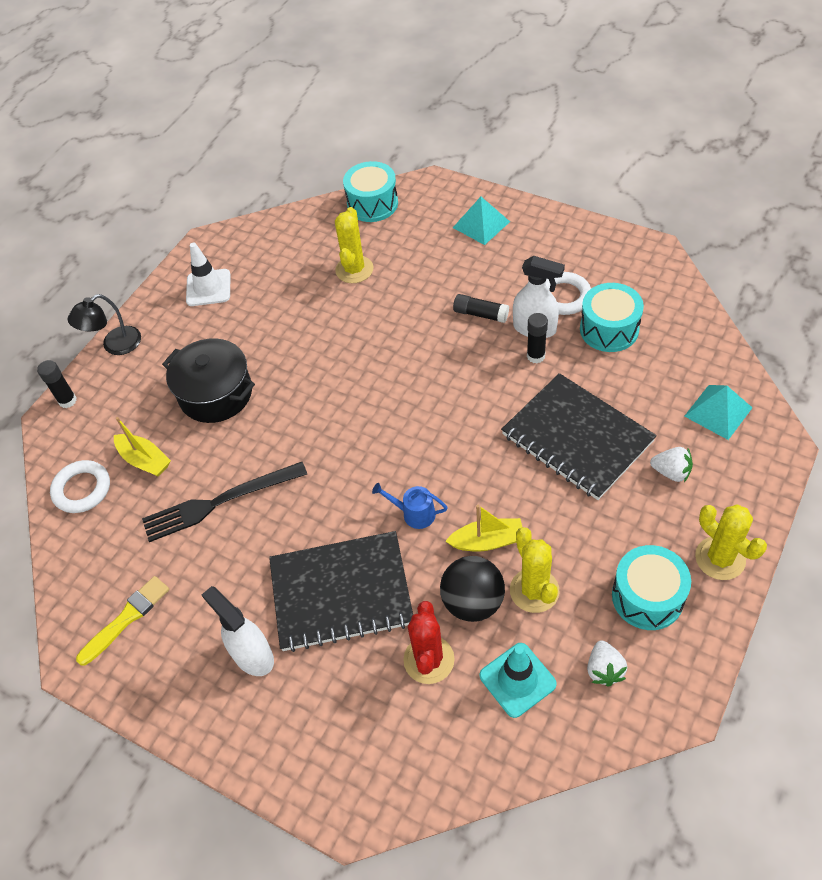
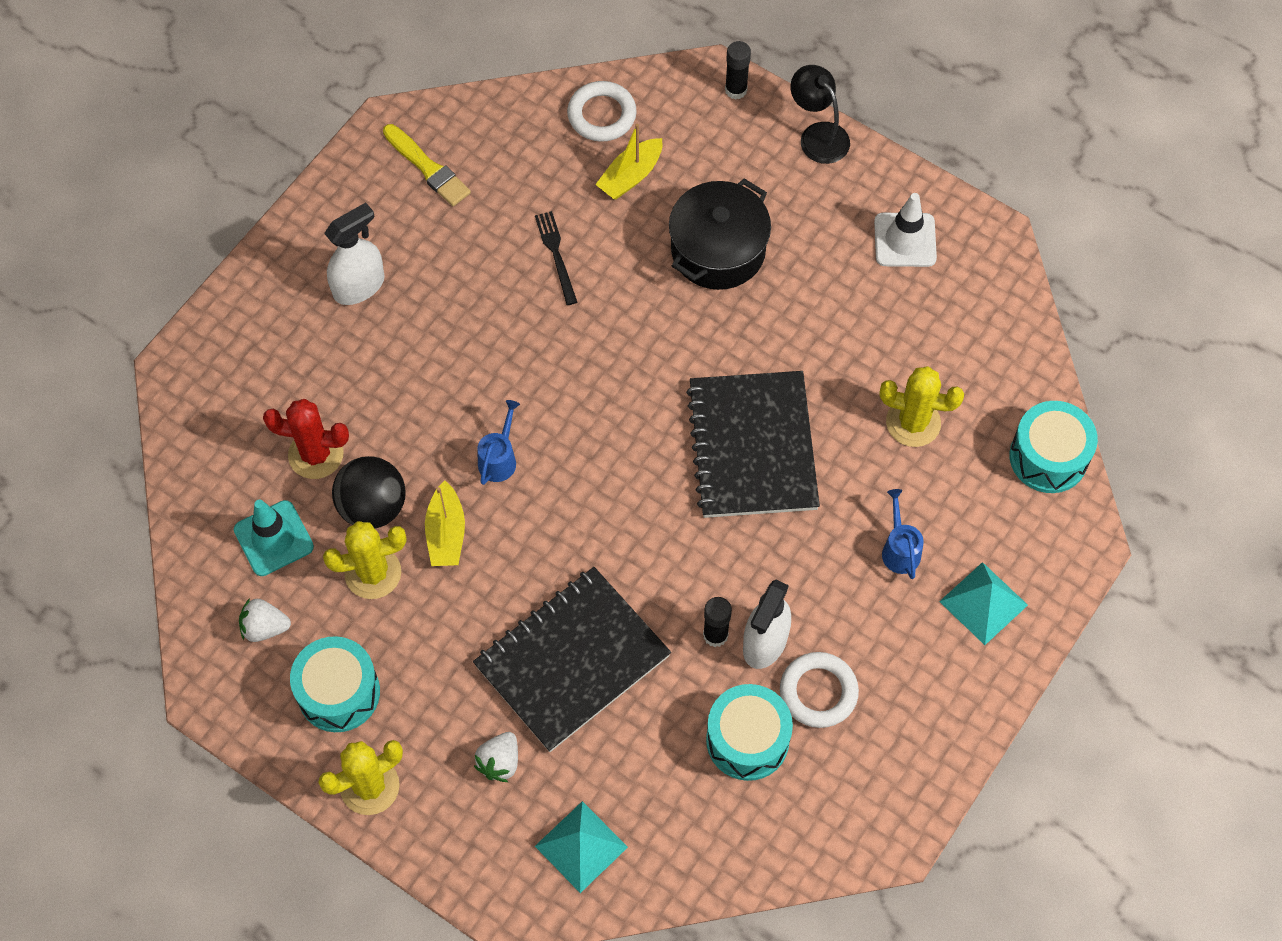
camera: 90 degrees right, 10 degrees up
(219, 502) = (556, 254): black fork -> black fork, size x0.55
(341, 593) = (413, 374): black notebook -> black notebook (752, 447)
(451, 267) = (899, 549): none -> blue watering can
(480, 314) = (802, 576): black glue stick -> none

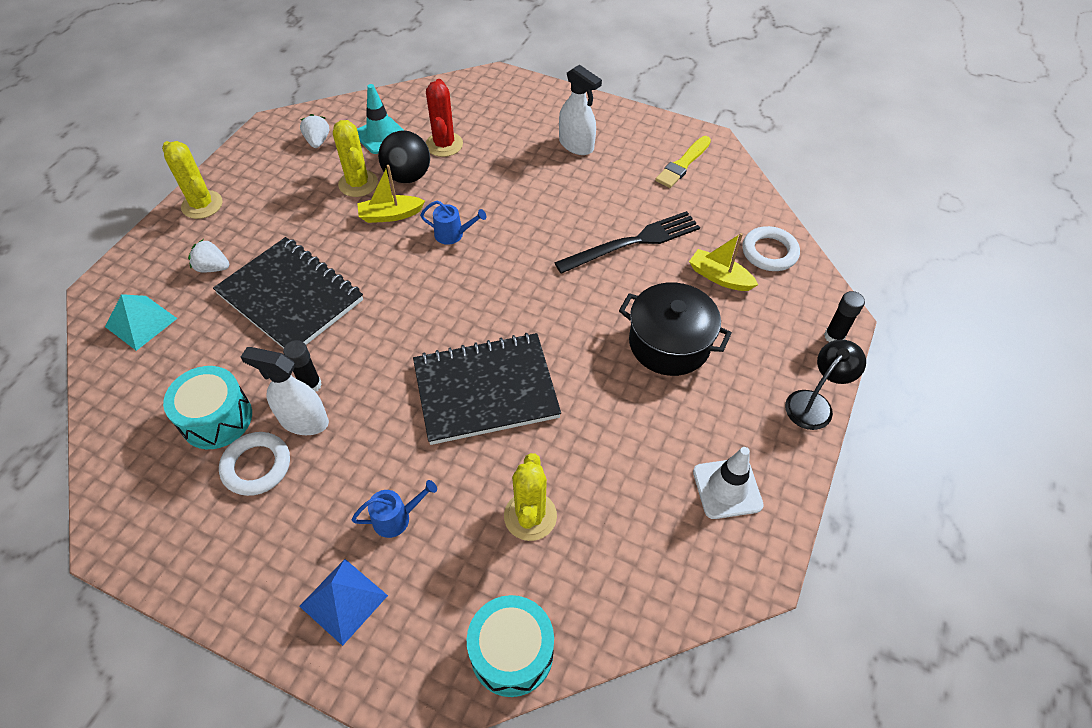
camera: 80 degrees right, 10 degrees down
(339, 692) = (270, 181): turquoise drum -> none
(556, 254) = (633, 242): black fork -> black fork, size x1.81
(983, 603) = (343, 600): turquoise pyramid -> blue pyramid

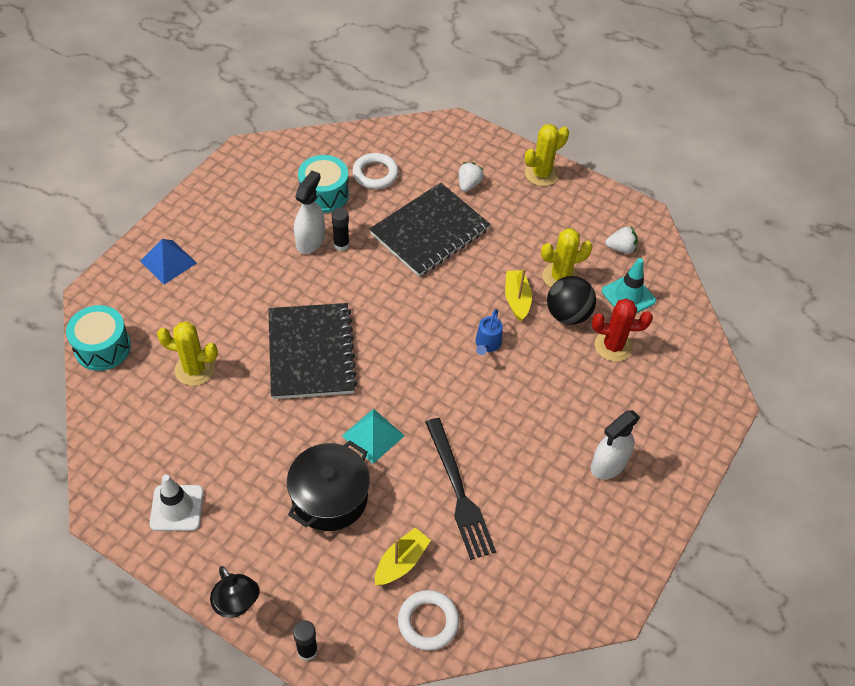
camera: 95 degrees right, 0 degrees up
(141, 322) = (419, 149): turquoise pyramid -> turquoise pyramid (373, 435)
(256, 466) = (279, 216): white ring -> white ring (375, 174)
(396, 518) = (217, 291): blue watering can -> none
(683, 164) = (572, 567): yellow brush -> none

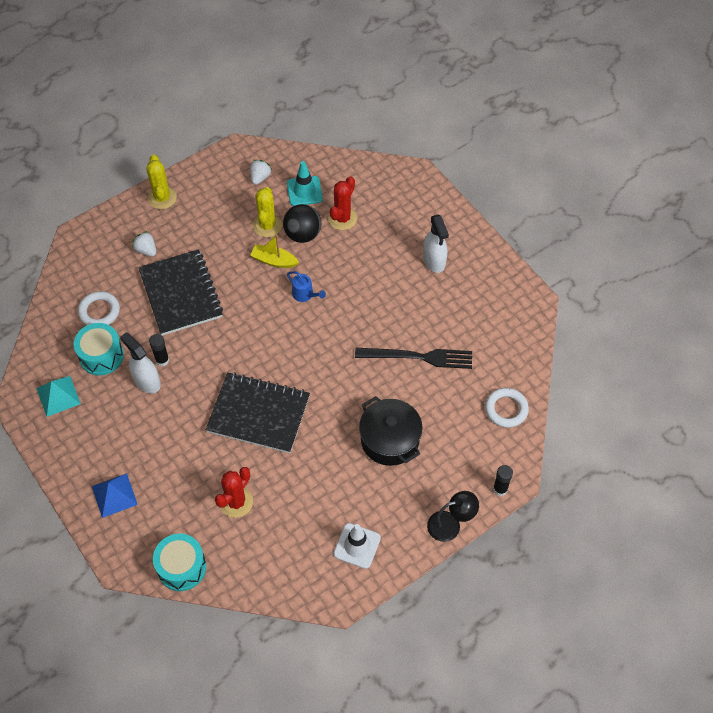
camera: 65 degrees left, 5 degrees up
(194, 369) = (236, 502): yellow cactus -> red cactus
(373, 435) = (350, 395): turquoise pyramid -> turquoise pyramid (58, 396)
(401, 562) = (457, 411): yellow boat -> none

